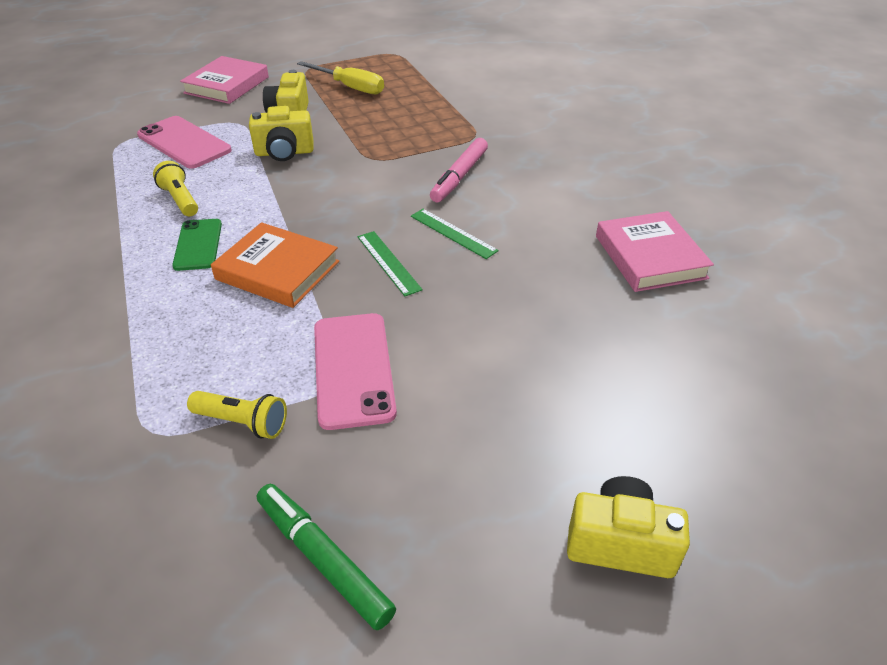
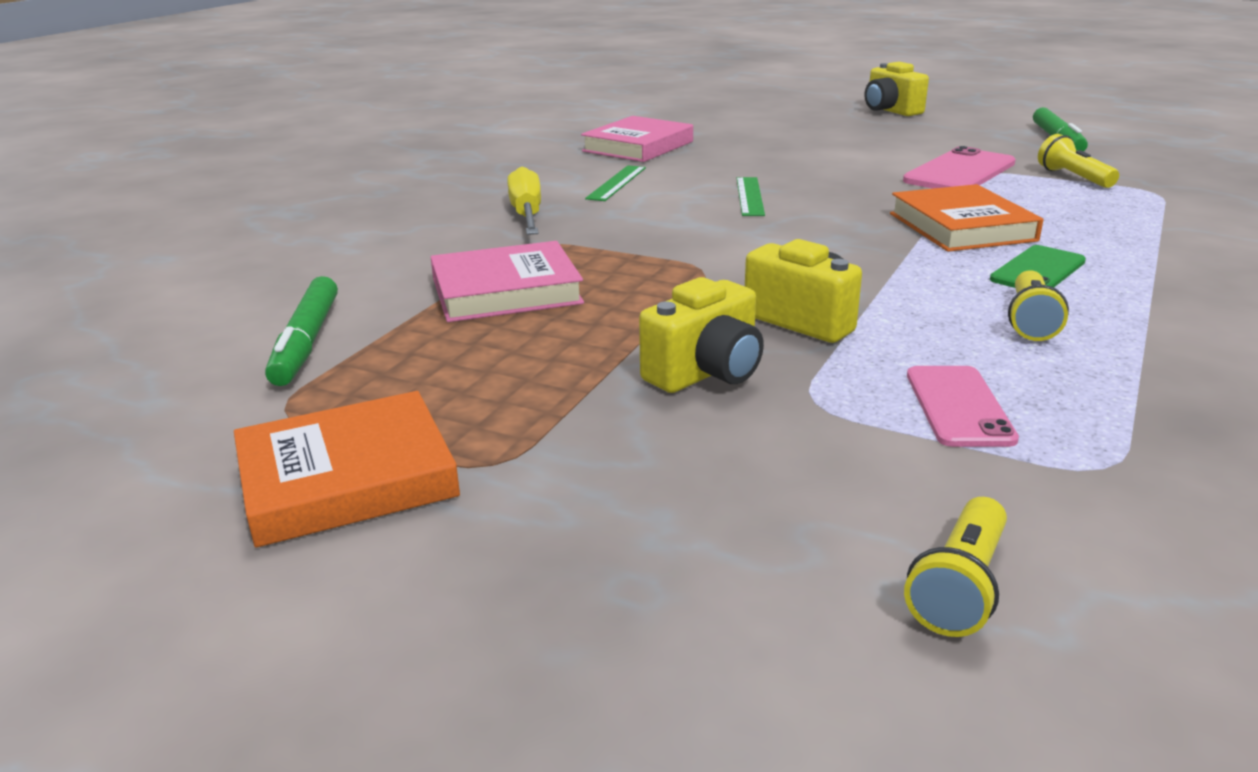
camera: 130 degrees left, 15 degrees down
(149, 96) = (959, 587): none -> yellow flashlight
(184, 143) = (958, 406): pink phone -> pink phone, size x0.65
(227, 85) = (722, 514): pink book -> pink book (506, 291)
(337, 52) = (347, 478): none -> orange book
(350, 87) = (516, 376): yellow screwdriver -> yellow screwdriver (527, 215)
(388, 262) = (843, 200): green ruler -> green ruler (617, 183)
(441, 66) = (307, 342): none -> green marker
(459, 177) = (649, 222): pink marker -> none

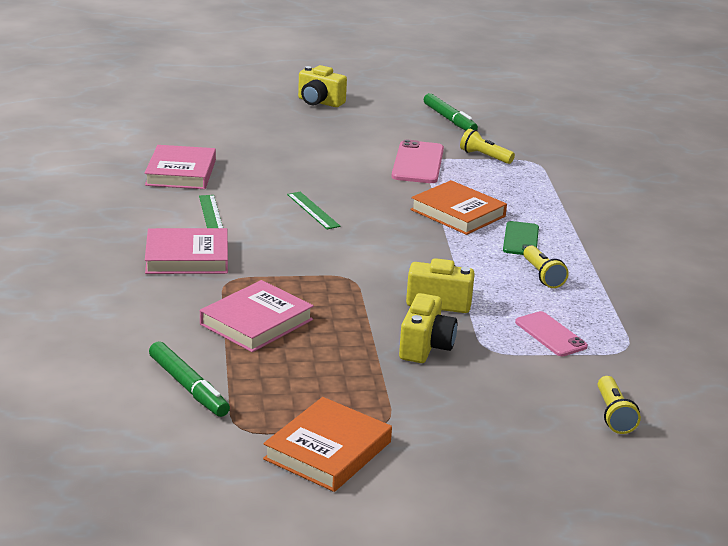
camera: 35 degrees left, 0 degrees up
(527, 215) = (187, 257): yellow screwdriver -> pink book

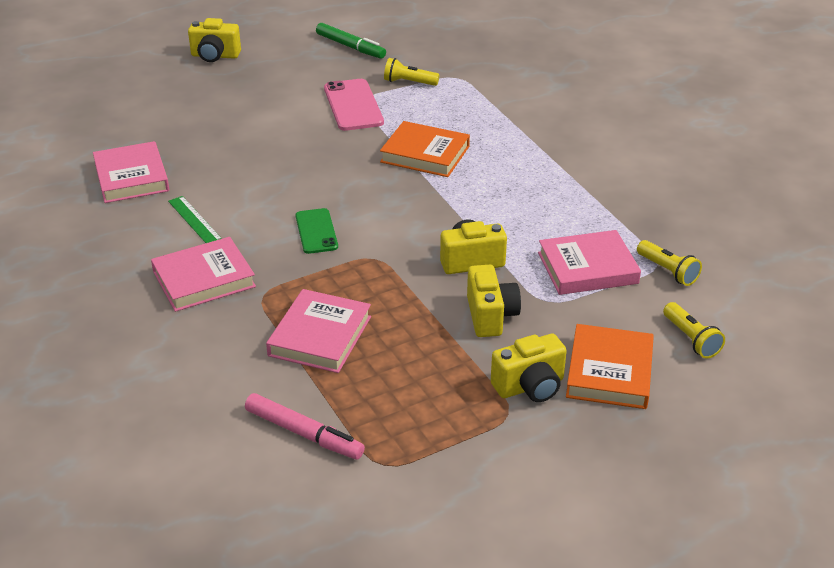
camera: 20 degrees left, 10 degrees up
(188, 387) = (304, 433): green marker -> pink marker
(313, 210) = (290, 188): green ruler -> none
(328, 450) = (478, 462): orange book -> orange book (609, 372)
(422, 408) = (530, 386): none -> yellow camera
(521, 239) = (498, 169): green phone -> green phone (316, 231)
(542, 276) = (541, 205): yellow flashlight -> yellow flashlight (667, 271)
(550, 334) = (587, 268): pink phone -> pink book

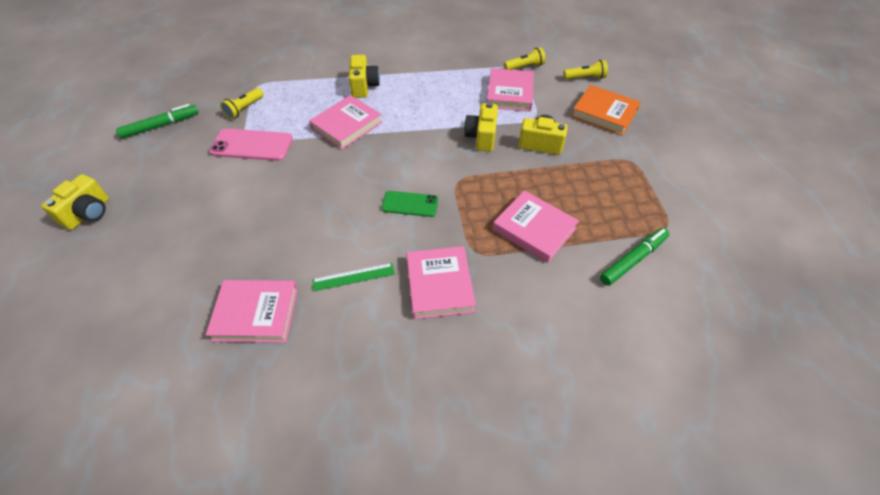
camera: 70 degrees left, 15 degrees up
(304, 433) = (633, 259): pink marker -> green marker
(425, 154) = (347, 125): orange book -> pink book
(530, 386) = (609, 146): yellow camera -> yellow camera (364, 86)

